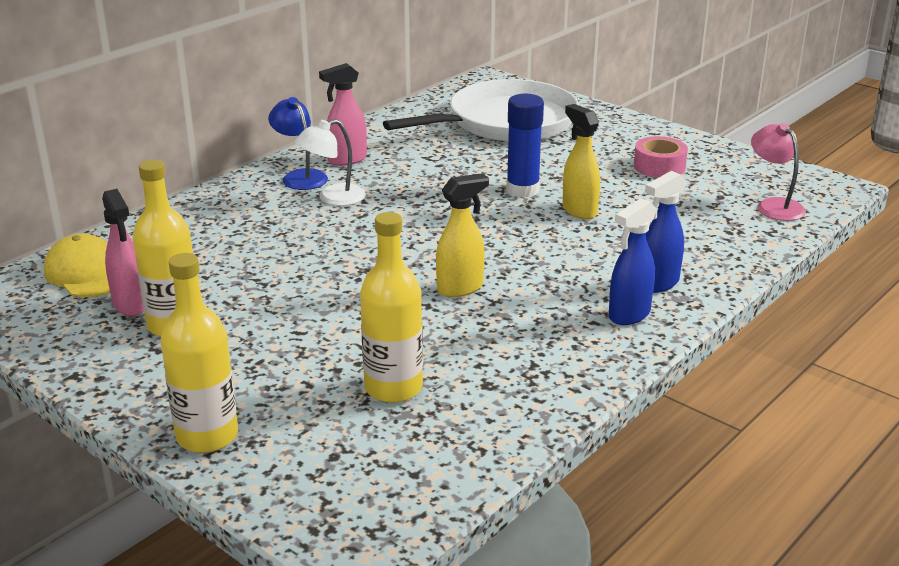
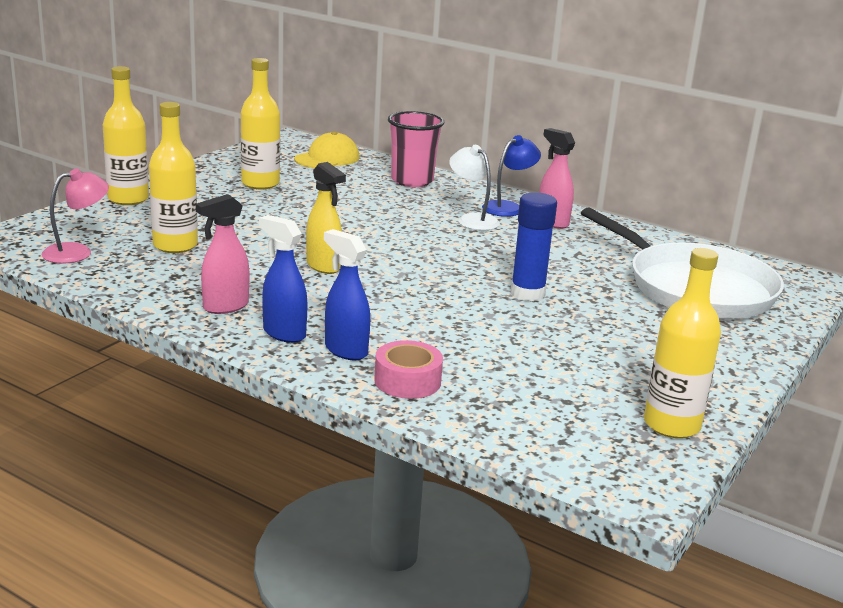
camera: 80 degrees right, 5 degrees down
(130, 305) = (286, 171): pink spray bottle -> pink spray bottle (225, 307)
(197, 222) = (412, 181): none -> pink cup
(579, 210) = (493, 319): yellow spray bottle -> none
(659, 166) = (630, 368): pink tape -> pink tape (407, 381)
(743, 165) = (671, 425): none -> yellow bottle
(774, 205) = (558, 435): pink lamp -> pink lamp (77, 252)

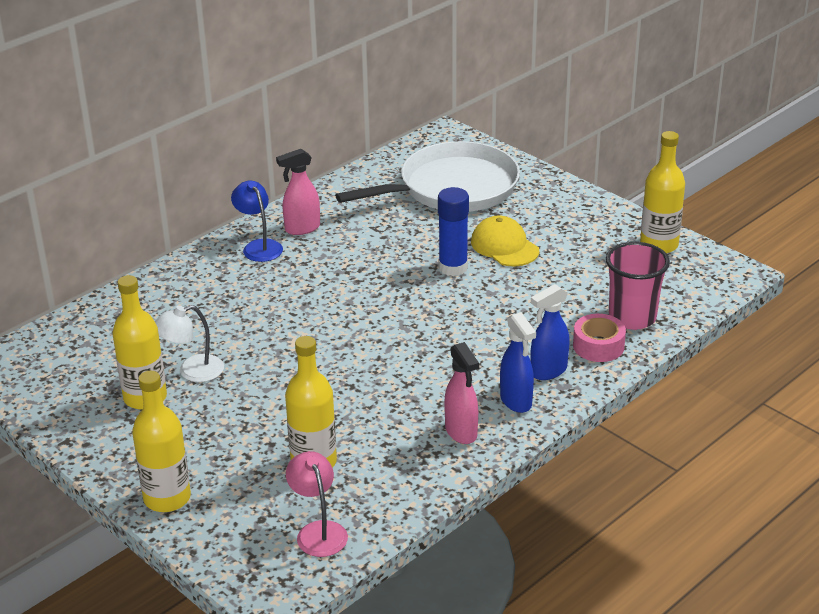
camera: 75 degrees left, 10 degrees up
(284, 333) = (516, 401): blue spray bottle -> blue spray bottle turned 75 degrees counterclockwise
(323, 266) = (381, 370): yellow spray bottle -> none
(327, 158) = (75, 344): yellow cap -> yellow cap (504, 246)
(412, 181) = (167, 294): pink cup -> pink cup (632, 317)
(472, 219) = (285, 271): white lamp -> white lamp (192, 371)

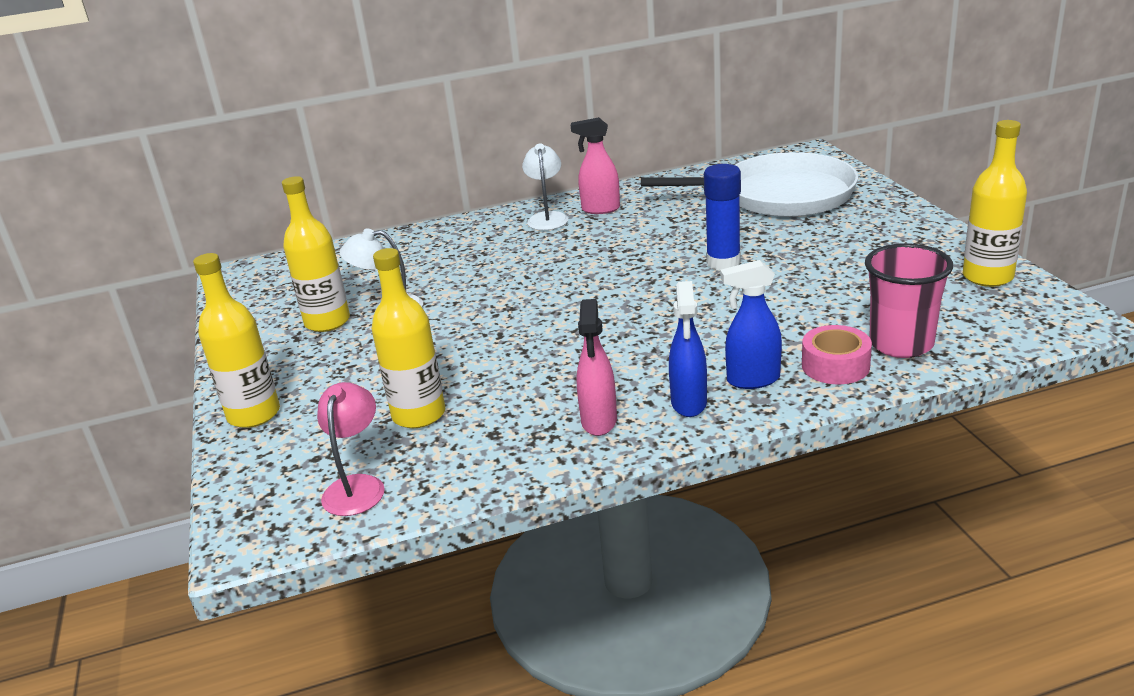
camera: 30 degrees right, 5 degrees down
(259, 246) = (547, 218): blue lamp -> white lamp
(504, 246) = (796, 252): yellow cap -> none

